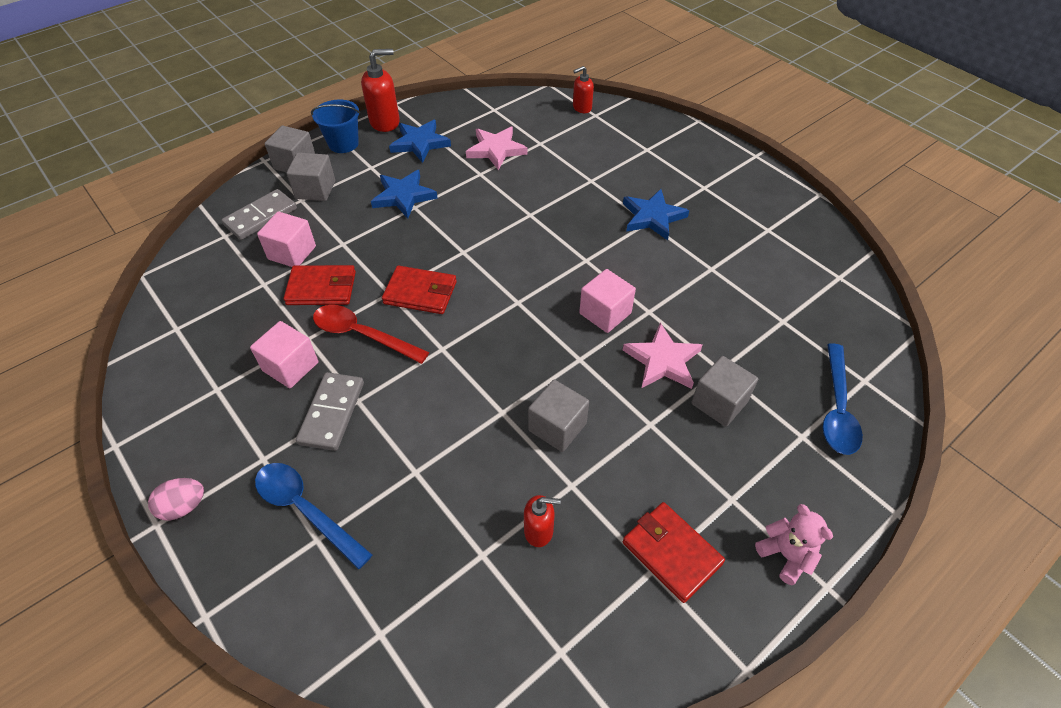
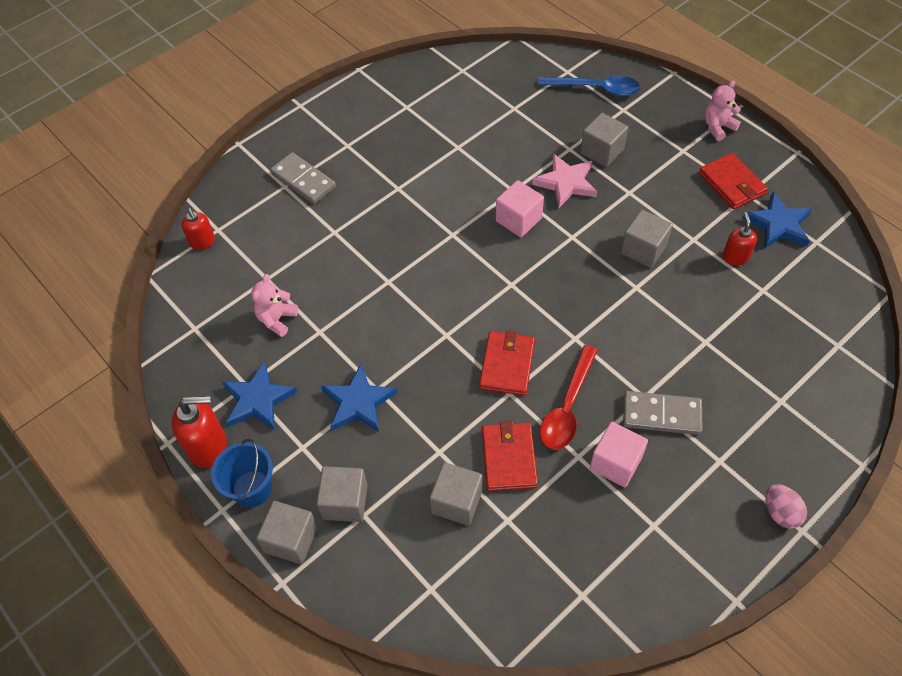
camera: 90 degrees left, 5 degrees up
(261, 217) = (396, 554): grey domino -> grey domino (303, 180)
(292, 253) = (457, 502): pink cube -> grey cube
(306, 510) = (758, 414): blue spoon -> none
(385, 122) = (208, 447): red soap dispenser -> red soap dispenser turned 105 degrees clockwise
(496, 150) = (277, 319): pink star -> pink teddy bear
(652, 217) = (391, 184): blue star -> blue star (778, 224)
(671, 553) = (731, 184): red wallet -> red wallet turned 75 degrees counterclockwise

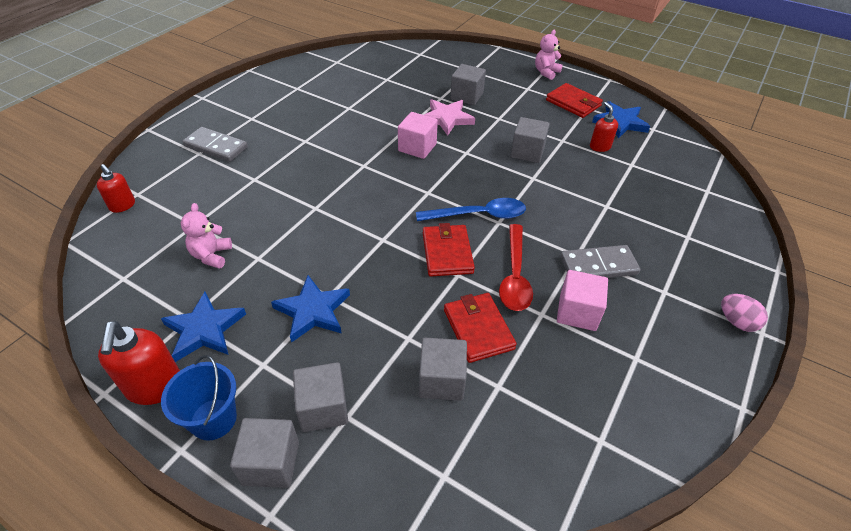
camera: 20 degrees left, 10 degrees down
(208, 447) = (154, 387): red soap dispenser -> red soap dispenser turned 105 degrees clockwise
(596, 89) = (446, 61): blue spoon -> blue spoon (478, 215)

